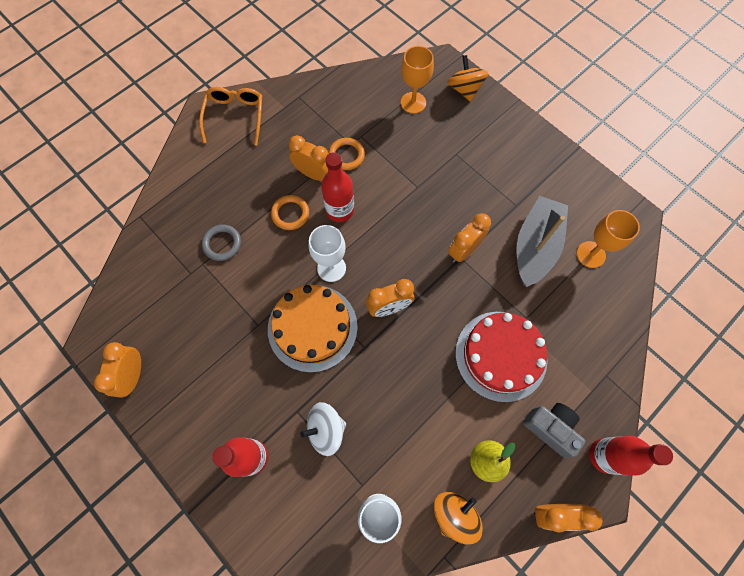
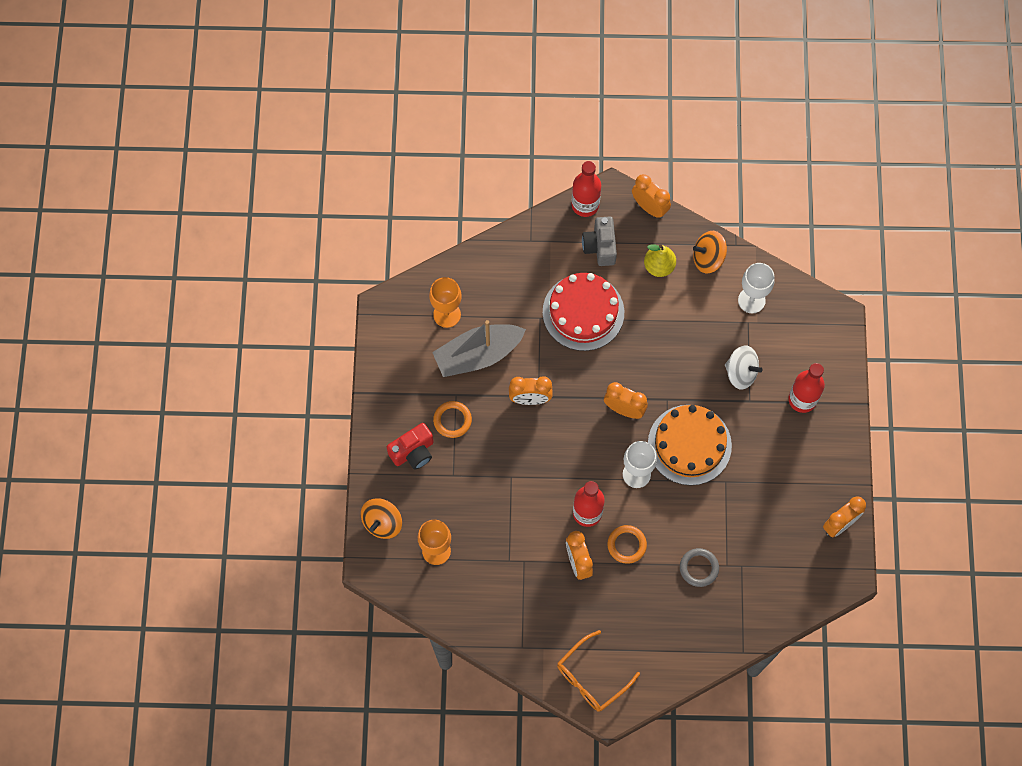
camera: 135 degrees left, 0 degrees up
(346, 155) = (537, 554): orange ring -> orange ring (452, 420)
(498, 145) = (413, 452): none -> red camera

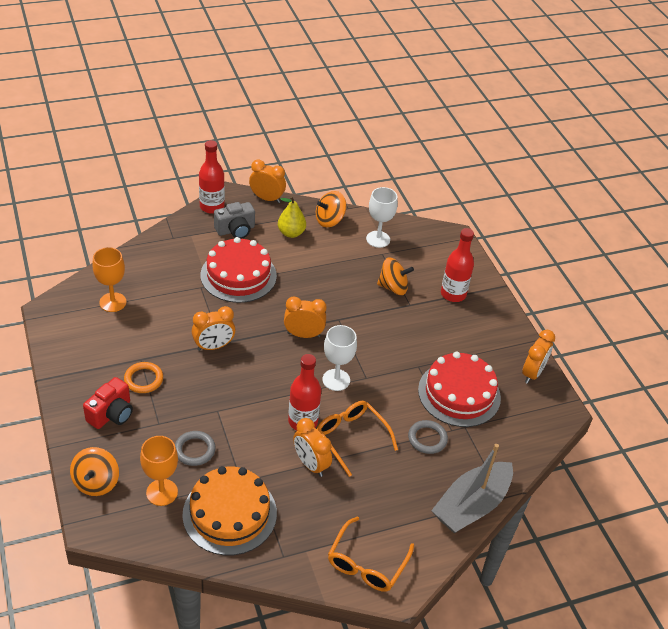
camera: 25 degrees left, 25 degrees down
(477, 515) = (194, 450): none -> grey ring
(478, 355) = (152, 325): grey boat -> grey boat (471, 505)
(600, 246) = (235, 230): grey camera -> grey camera turned 90 degrees counterclockwise
(626, 545) = (351, 437): orange ring -> orange glasses
(689, 445) = (373, 347): orange cake -> orange cake (229, 513)
(741, 373) = (393, 287): white spinning top -> orange spinning top
(752, 526) = (459, 393): none -> red cake

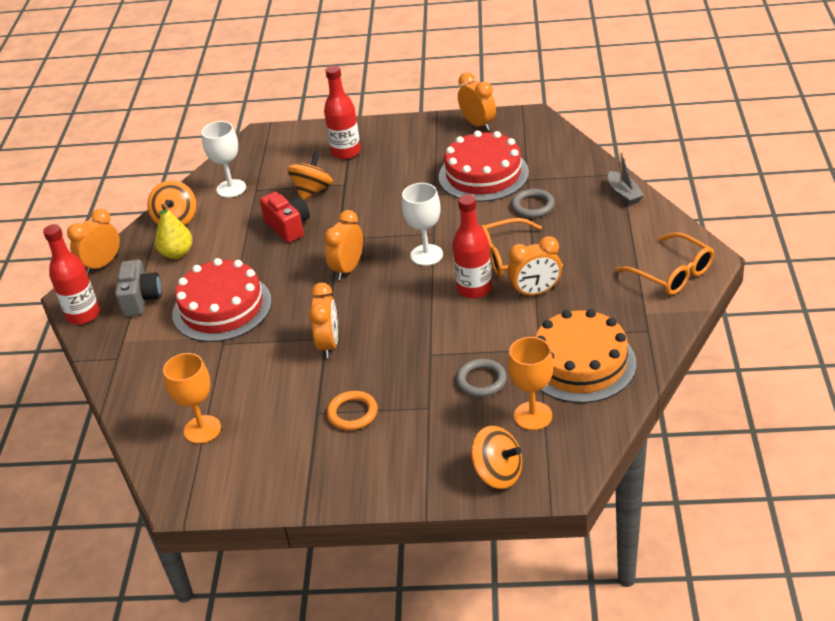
camera: 60 degrees left, 5 degrees down
(111, 414) = (395, 449): red camera -> red camera (288, 227)
(471, 505) = (624, 194): grey boat -> grey boat, size x0.50

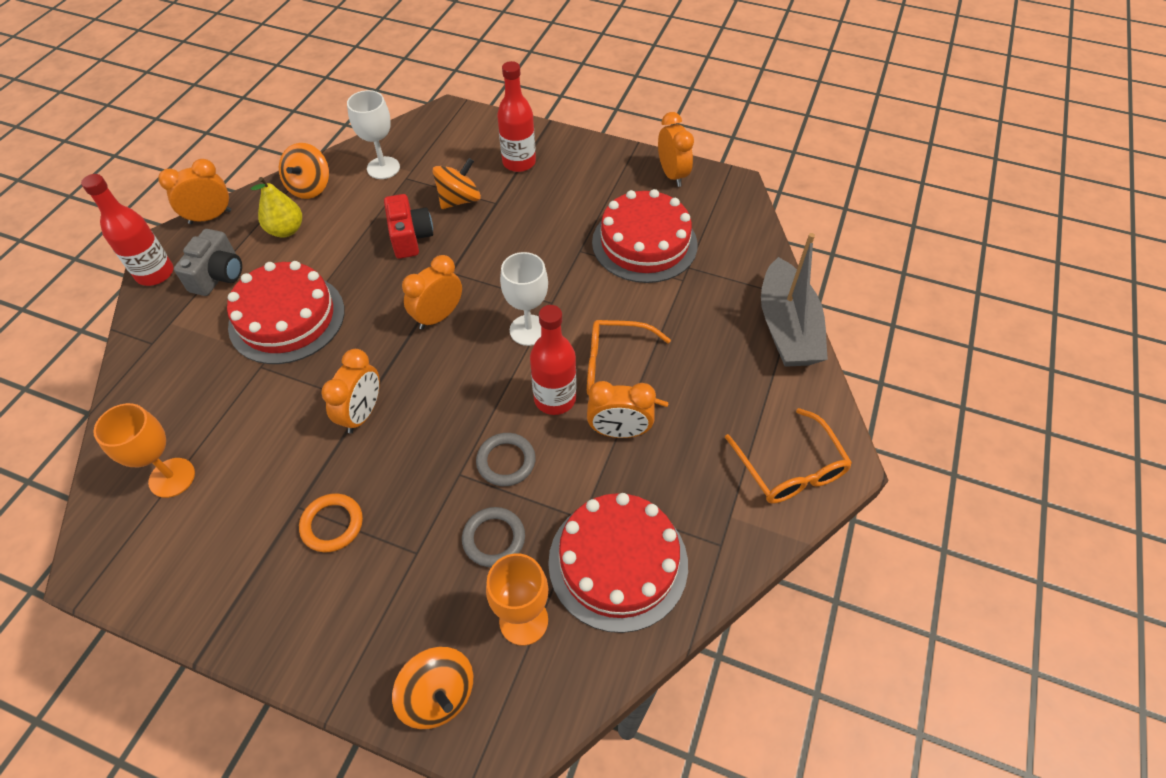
camera: 15 degrees right, 15 degrees up
(533, 206) = (676, 306): grey ring -> grey ring (506, 461)
(580, 363) = (618, 562): orange cake -> red cake
(624, 194) = (786, 328): grey boat -> grey boat, size x2.02

